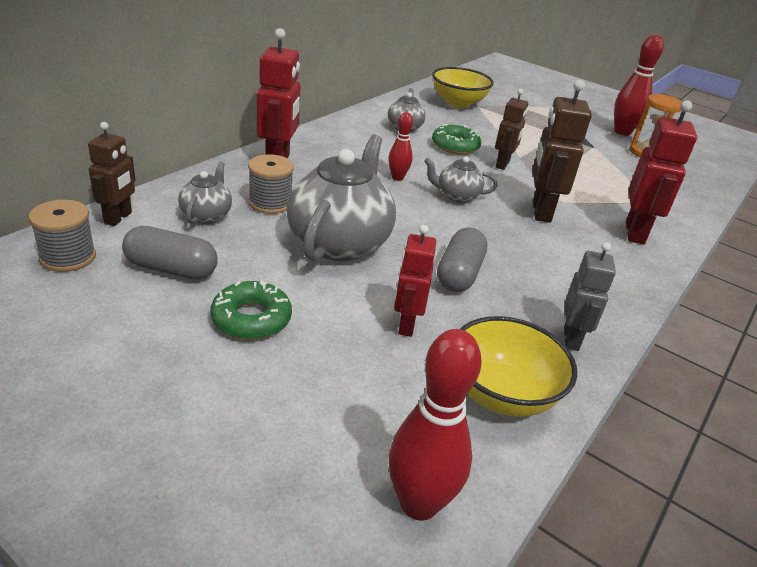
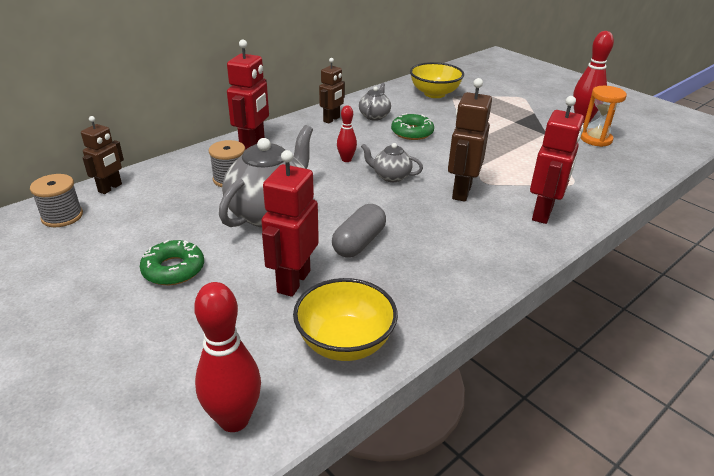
camera: 15 degrees right, 0 degrees up
(171, 269) = (131, 229): grey capsule -> none
(207, 215) = (176, 187): grey teapot -> none
(406, 324) = (293, 281): red robot -> red robot, size x1.54
(503, 164) = (448, 149): brown robot -> brown robot (332, 119)
(571, 339) = (431, 302): grey robot -> none

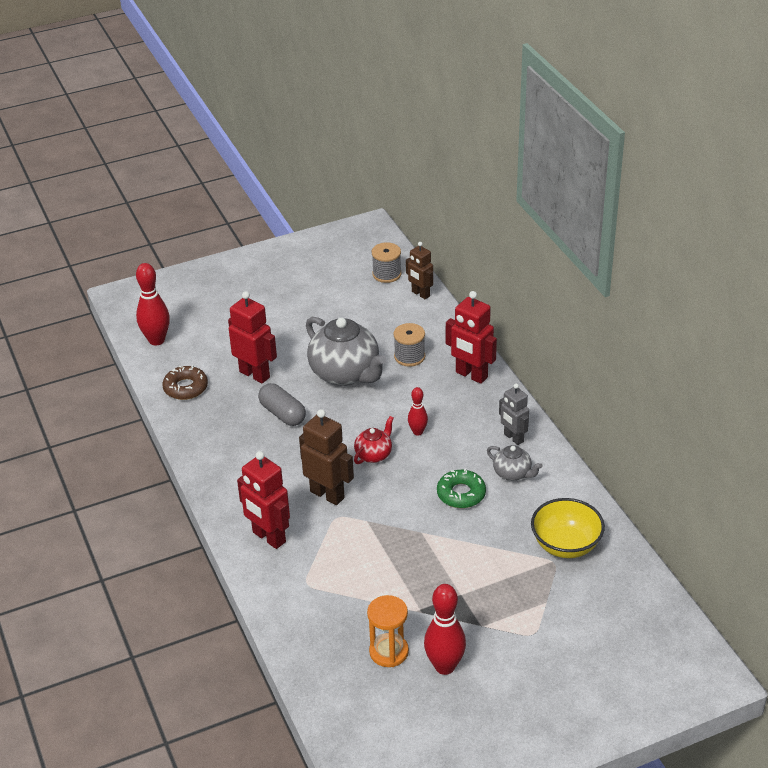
camera: 110 degrees right, 5 degrees up
(173, 269) = (296, 323): green donut -> none
(332, 119) = (513, 438): brown robot -> grey robot
(345, 343) = (185, 387): yellow bowl -> brown donut
(391, 176) = (374, 455): grey teapot -> red teapot

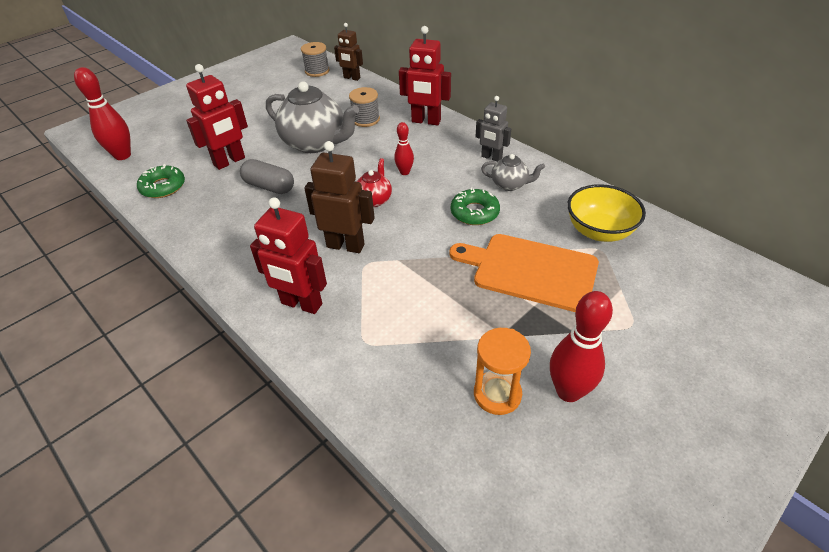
camera: 20 degrees left, 5 degrees up
(185, 387) = (163, 187): brown donut -> green donut
(255, 374) = (229, 161): red robot -> red robot turned 120 degrees clockwise
(477, 564) = (530, 271): none -> orange cutting board

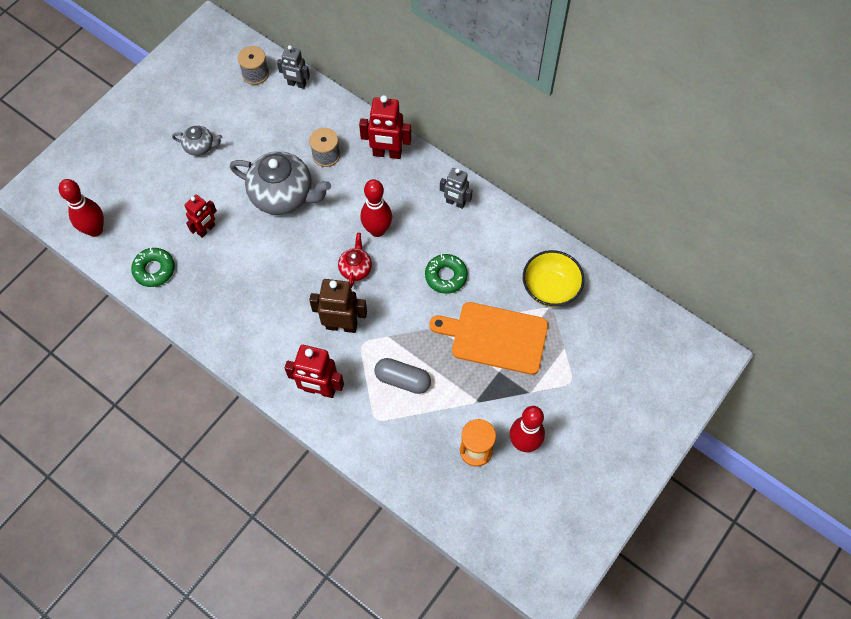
camera: 10 degrees left, 20 degrees up
(229, 161) = (206, 229): red robot -> red robot, size x0.65
(269, 187) = (255, 260): grey capsule -> grey capsule (402, 380)
(351, 78) = (297, 84): brown robot -> grey robot
(404, 172) = (377, 230): red bowling pin -> red bowling pin, size x1.75
(510, 184) = (474, 238): grey teapot -> grey teapot (200, 147)

